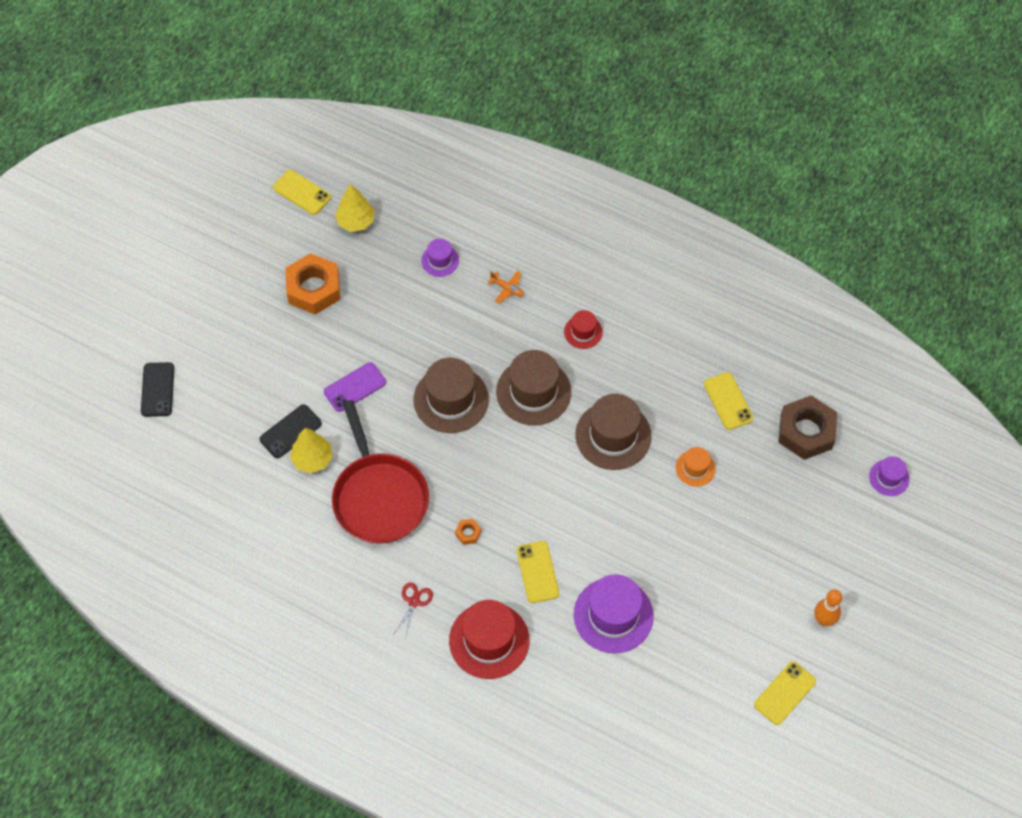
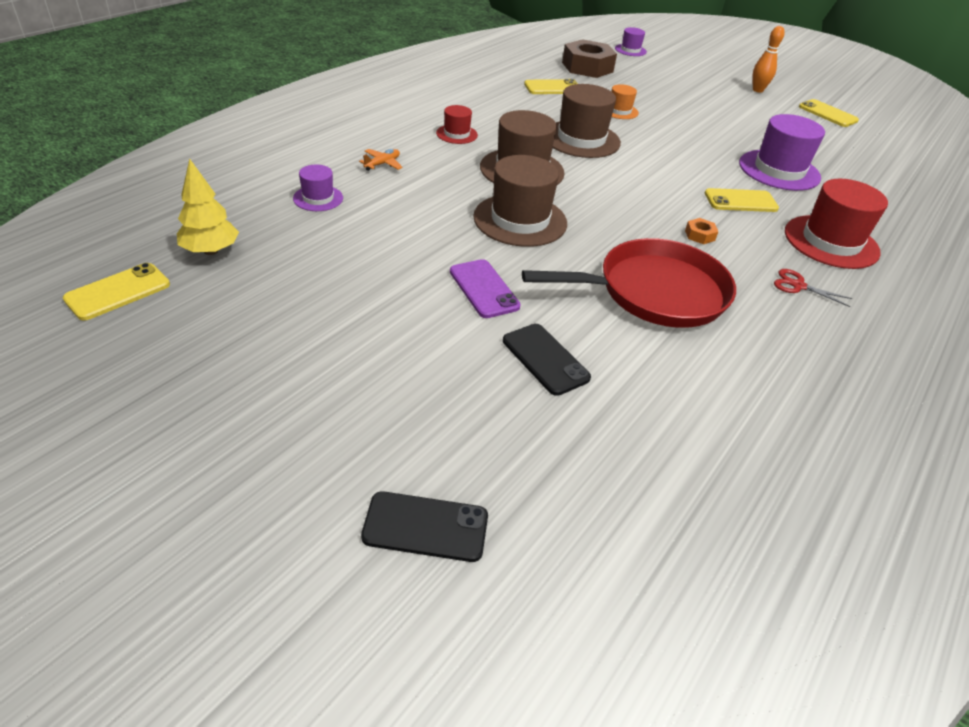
camera: 85 degrees left, 20 degrees down
(312, 459) = (594, 343): yellow tree -> none
(313, 288) = (302, 303): orange nut -> none

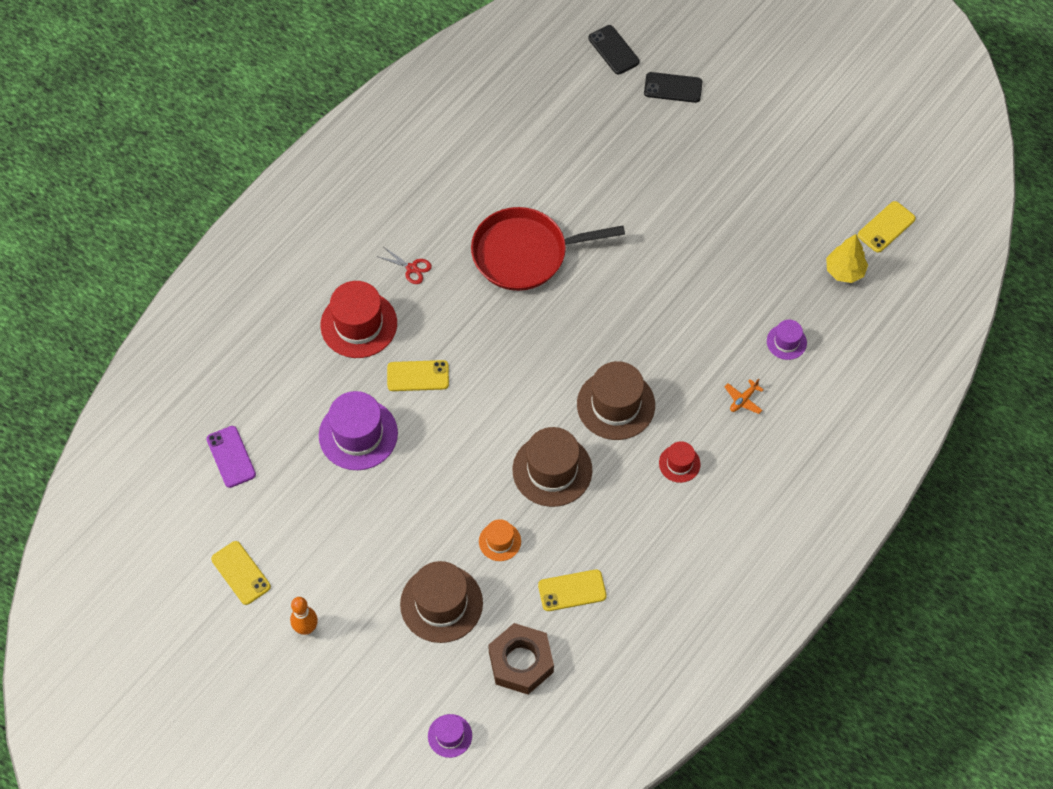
camera: 175 degrees left, 20 degrees up
(484, 289) = (648, 247): purple phone -> purple phone (231, 457)
(520, 220) = (620, 329): brown hat -> brown hat (441, 603)
(545, 359) = (609, 189): black phone -> black phone (613, 50)
(699, 235) = (471, 323): orange nut -> none

